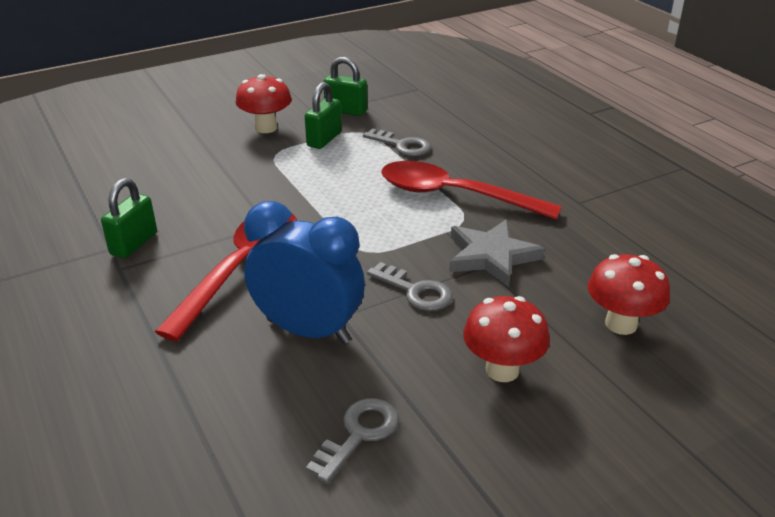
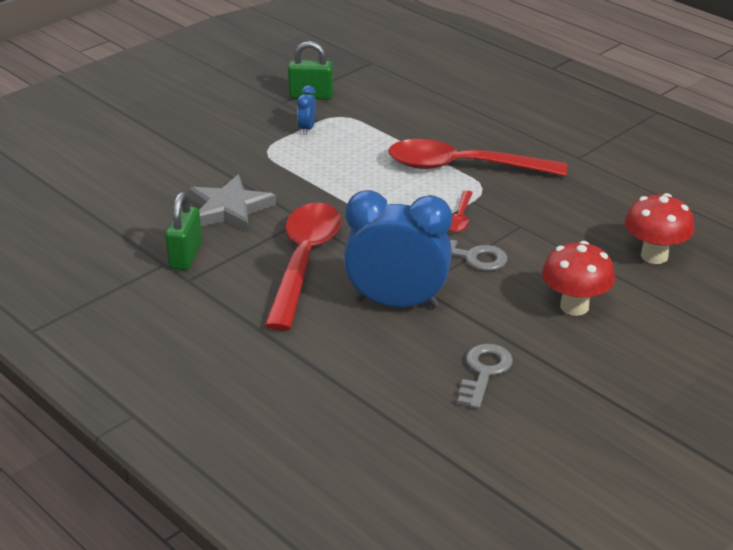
camera: 15 degrees left, 0 degrees up
(266, 128) = (240, 124): red mushroom -> none
(324, 139) = (307, 129): green padlock -> blue clock
(402, 145) = (388, 125): grey key -> none
(425, 247) = (460, 217): none -> red spoon
(491, 256) = (522, 217): grey star -> grey star (229, 209)

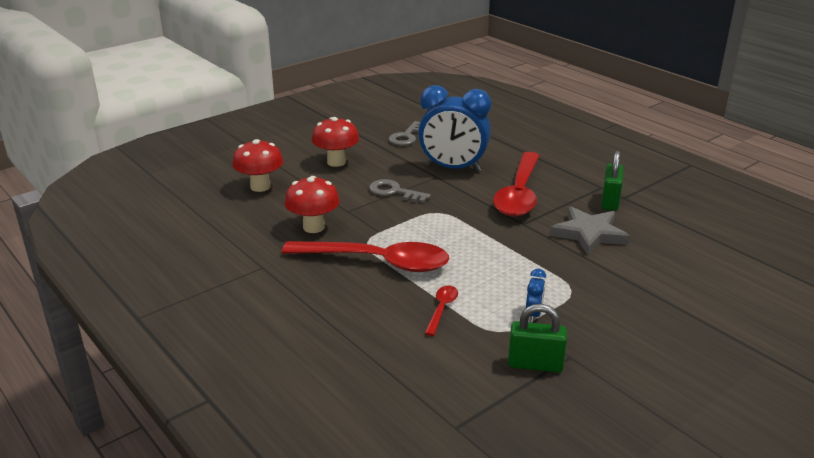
camera: 175 degrees left, 5 degrees down
(460, 217) = (394, 218): red spoon -> red spoon (442, 309)
(550, 202) = (314, 227): none -> red mushroom

